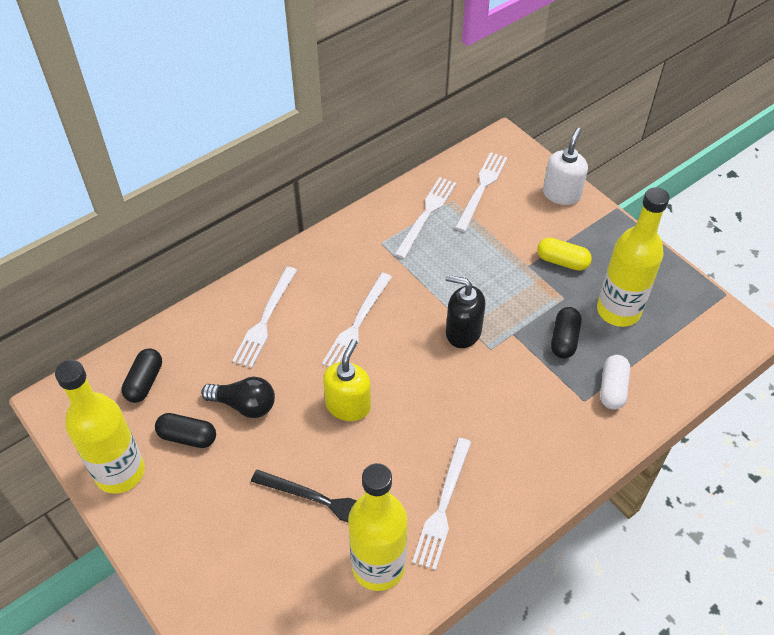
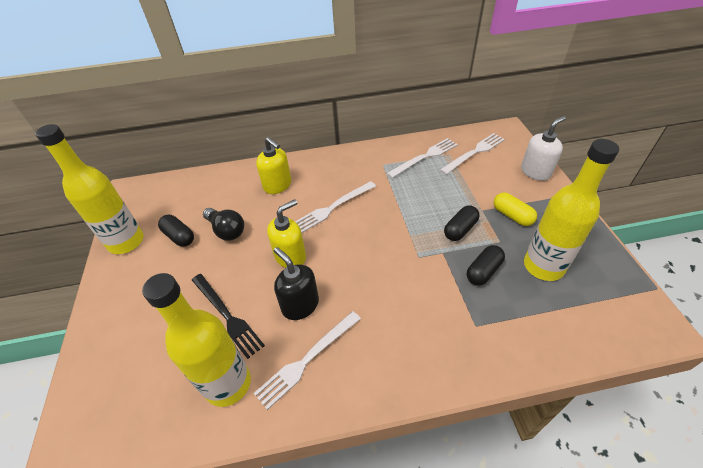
camera: 30 degrees right, 5 degrees down
(145, 382) = (183, 196): black capsule -> black capsule (460, 229)
(265, 320) = (277, 185): white fork -> yellow soap dispenser
(463, 332) = (404, 237): black soap dispenser -> black soap dispenser (300, 305)
(612, 388) = (507, 326): white capsule -> none

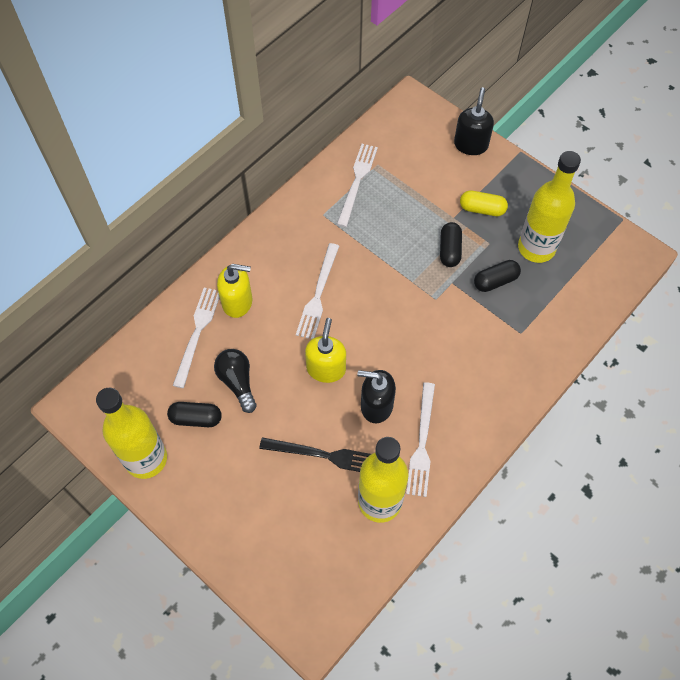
camera: 40 degrees left, 15 degrees up
(226, 230) = (237, 382): black light bulb -> black light bulb turned 120 degrees counterclockwise
(474, 152) = (400, 149): white fork -> white fork (197, 333)
(483, 271) = (495, 281): black capsule -> black capsule turned 60 degrees clockwise
(535, 172) = (471, 145): white soap dispenser -> black soap dispenser

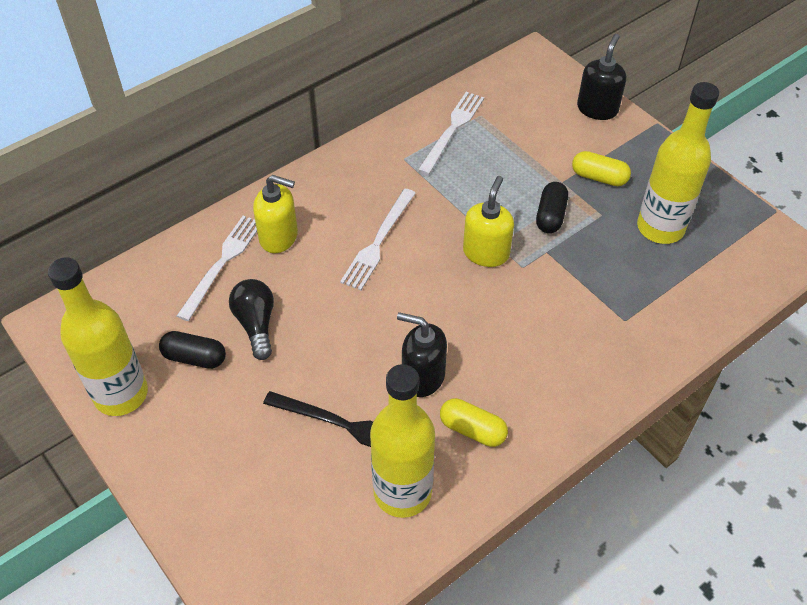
camera: 10 degrees right, 10 degrees down
(326, 368) = (369, 325): yellow soap dispenser -> yellow soap dispenser (486, 252)
(422, 443) = (472, 430): white fork -> yellow capsule
(495, 281) = (602, 257): black capsule -> none

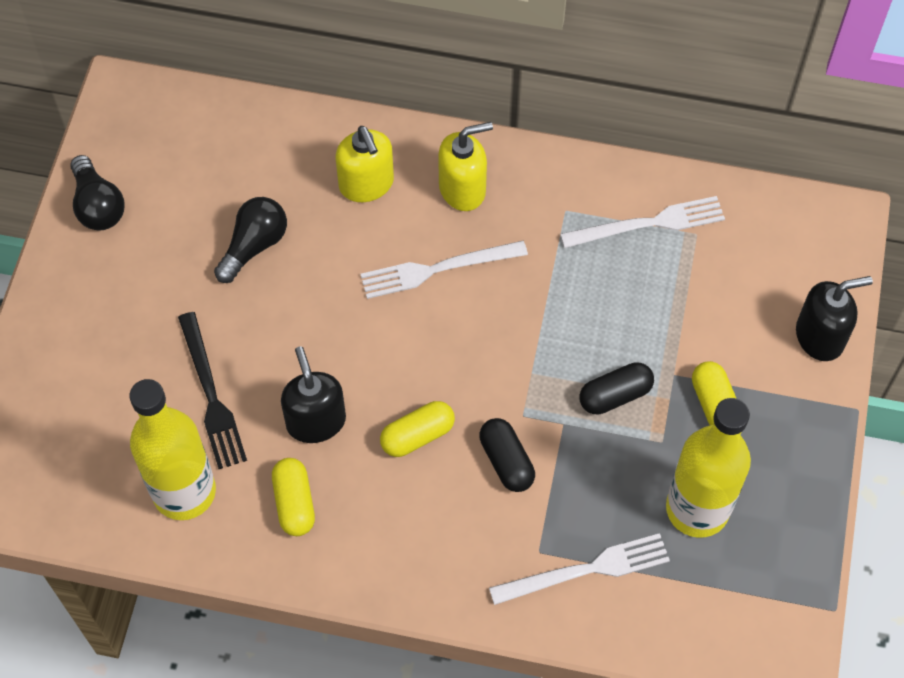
camera: 50 degrees right, 10 degrees up
(121, 394) = (98, 205): yellow bottle -> black light bulb
(194, 358) = (179, 228): black capsule -> black capsule (506, 461)
(222, 263) = (295, 165): white fork -> white fork (586, 570)
(486, 252) = (511, 371): yellow soap dispenser -> yellow soap dispenser (462, 189)
(486, 328) = (417, 435): none -> yellow capsule

